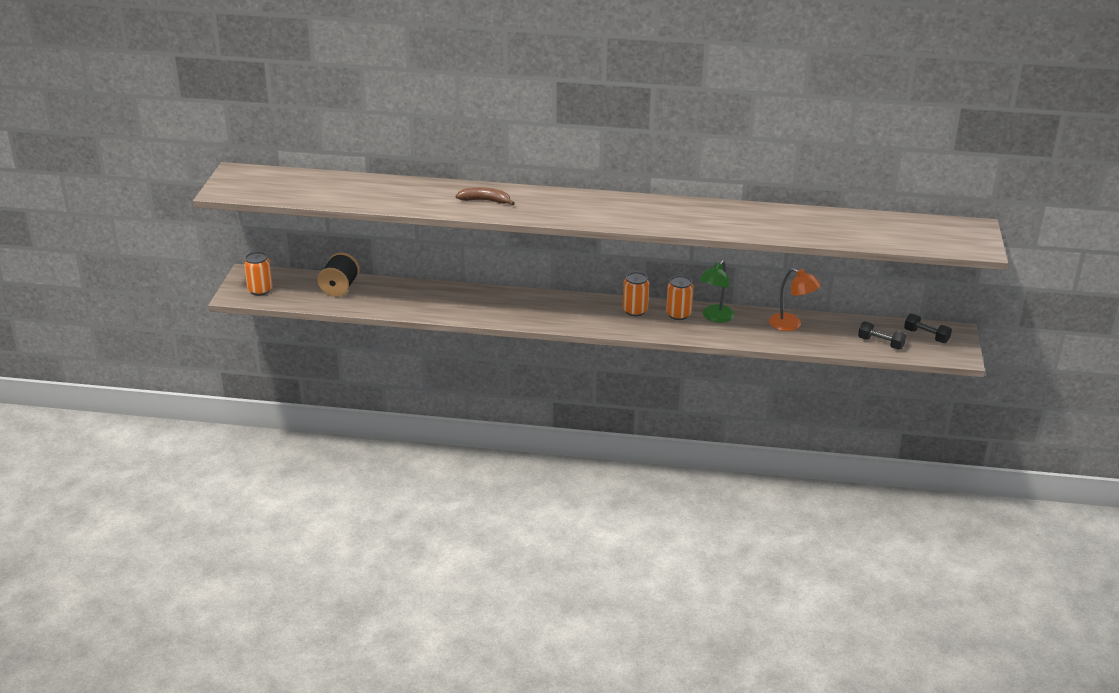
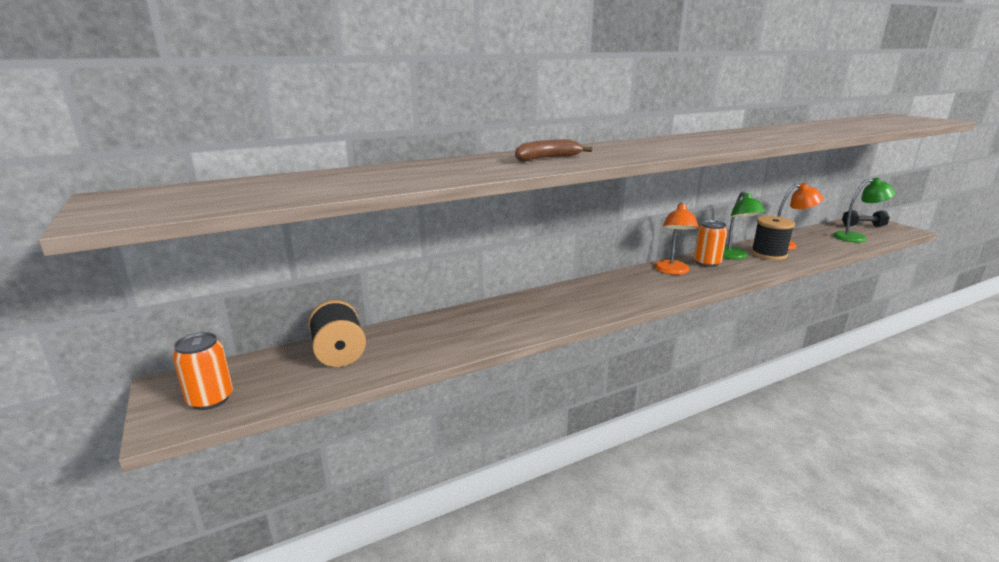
camera: 35 degrees left, 10 degrees down
(635, 311) = (672, 271): orange can -> orange lamp
(751, 327) = (768, 254): none -> black spool
(880, 343) = (856, 237): black dumbbell -> green lamp

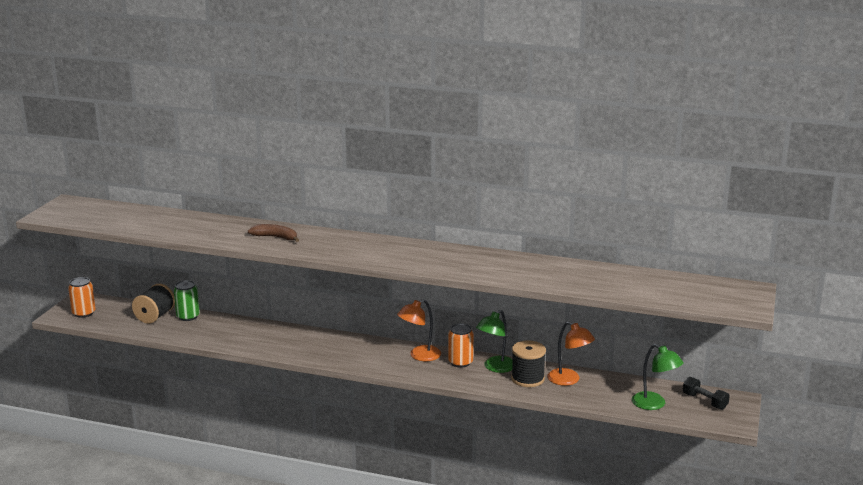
camera: 45 degrees right, 0 degrees up
(384, 335) = (188, 316): none -> green can

